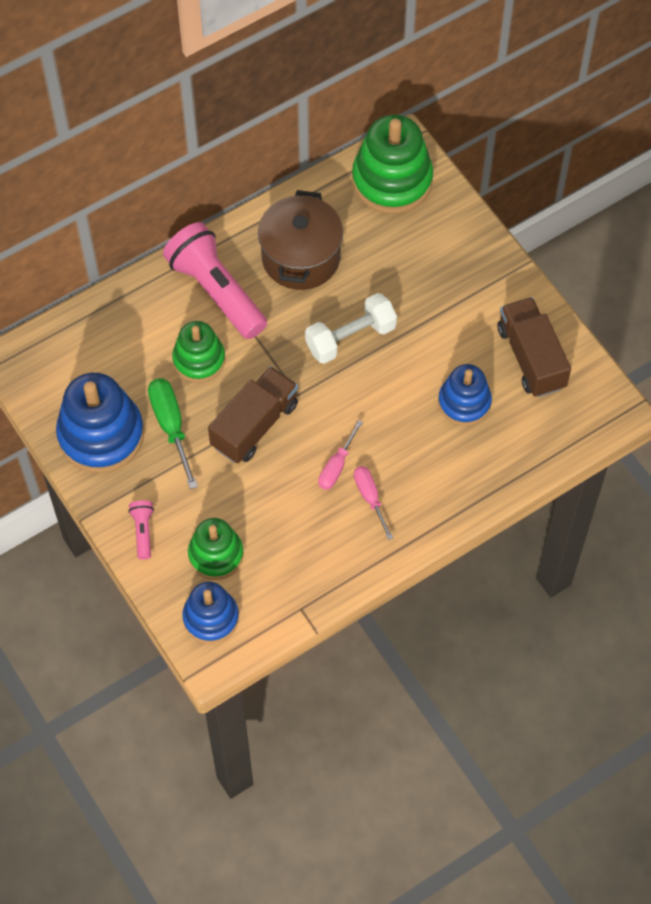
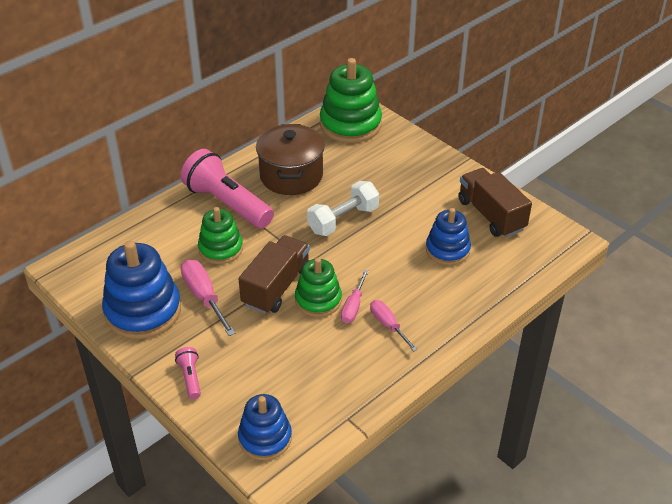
camera: 10 degrees left, 20 degrees down
(171, 427) = (204, 297): green screwdriver -> pink screwdriver
(216, 554) = (260, 386): green stacking toy -> green stacking toy (318, 300)

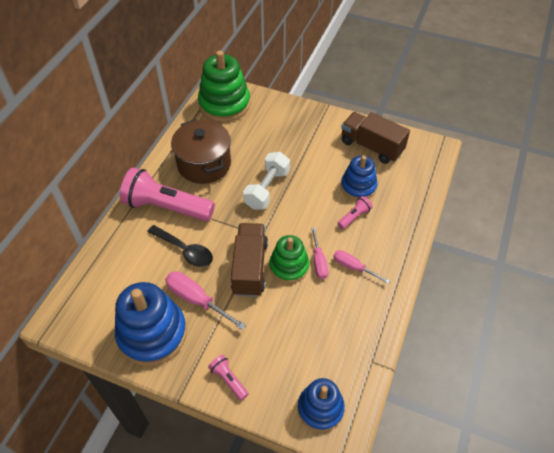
camera: 25 degrees left, 10 degrees up
(220, 249) = (185, 250): green stacking toy -> black spoon
(422, 277) = (354, 217): none -> pink flashlight

